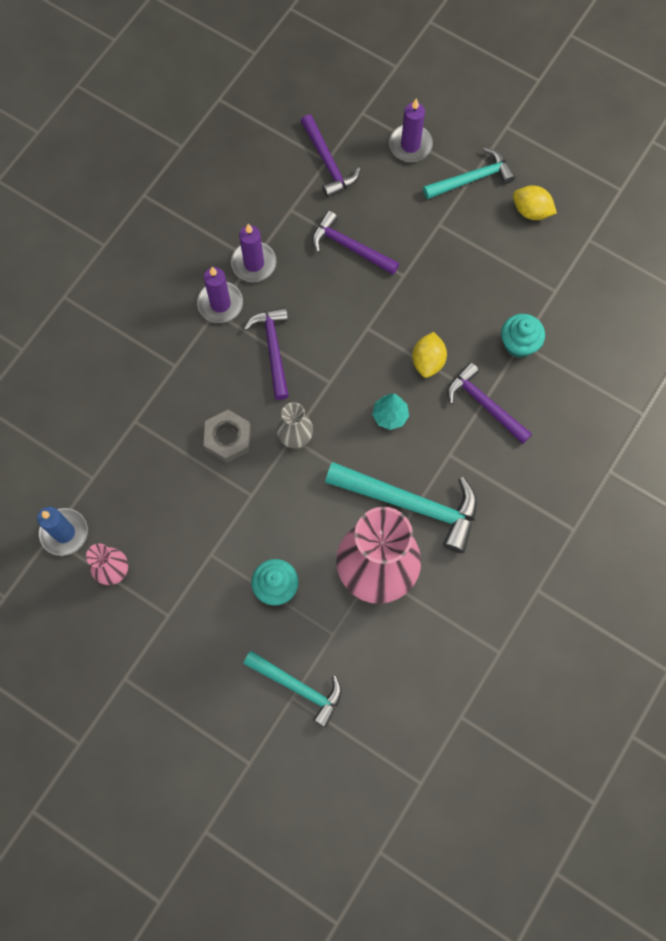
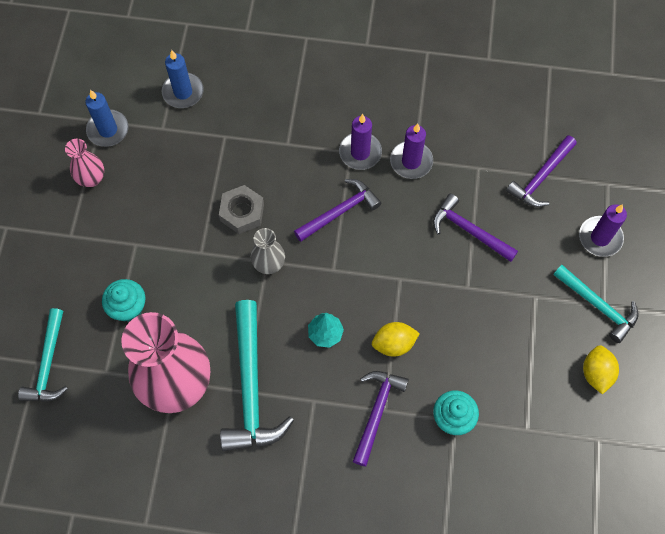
camera: 65 degrees right, 5 degrees down
(61, 440) = (183, 92): none -> blue candle
(350, 247) = (469, 231): purple hammer -> purple hammer turned 60 degrees counterclockwise

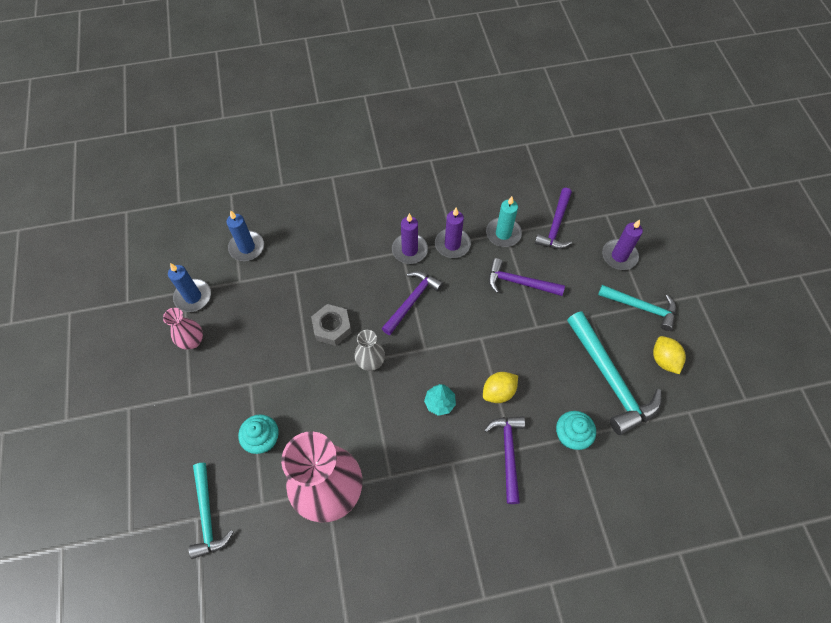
camera: 20 degrees left, 5 degrees down
(251, 387) = (395, 470): turquoise hammer -> turquoise hammer (610, 379)
(475, 167) = (503, 233): none -> turquoise candle

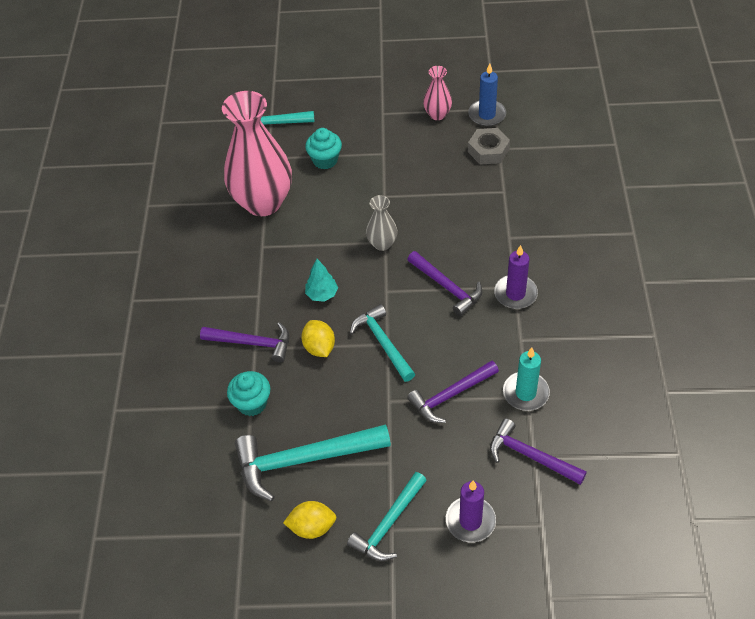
camera: 105 degrees right, 10 degrees down
(247, 247) = (540, 155): blue candle -> none
(332, 327) = (429, 216): grey nut -> grey nut (488, 150)
(452, 244) = (517, 336): purple candle -> none
(481, 341) = (383, 343): none -> turquoise hammer
(519, 283) = (451, 395): purple hammer -> purple hammer turned 150 degrees counterclockwise

